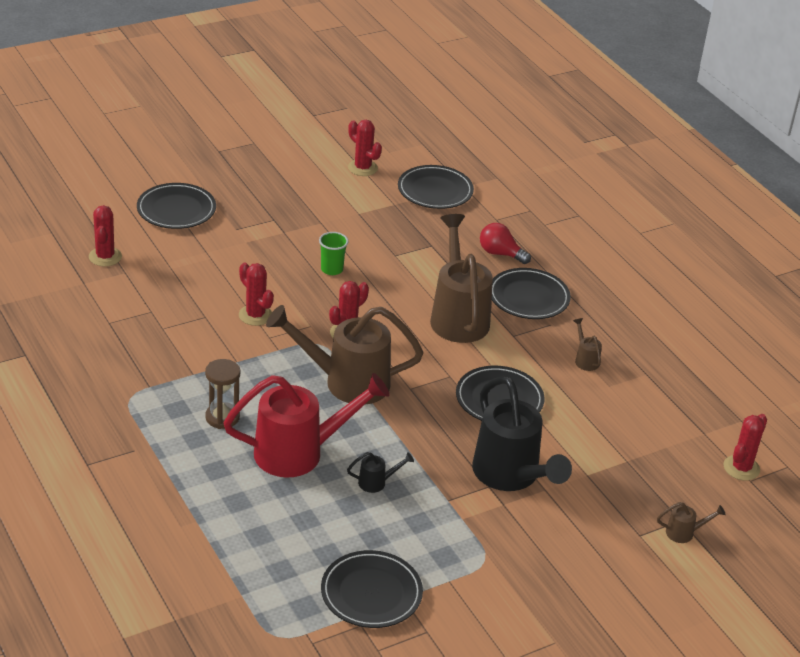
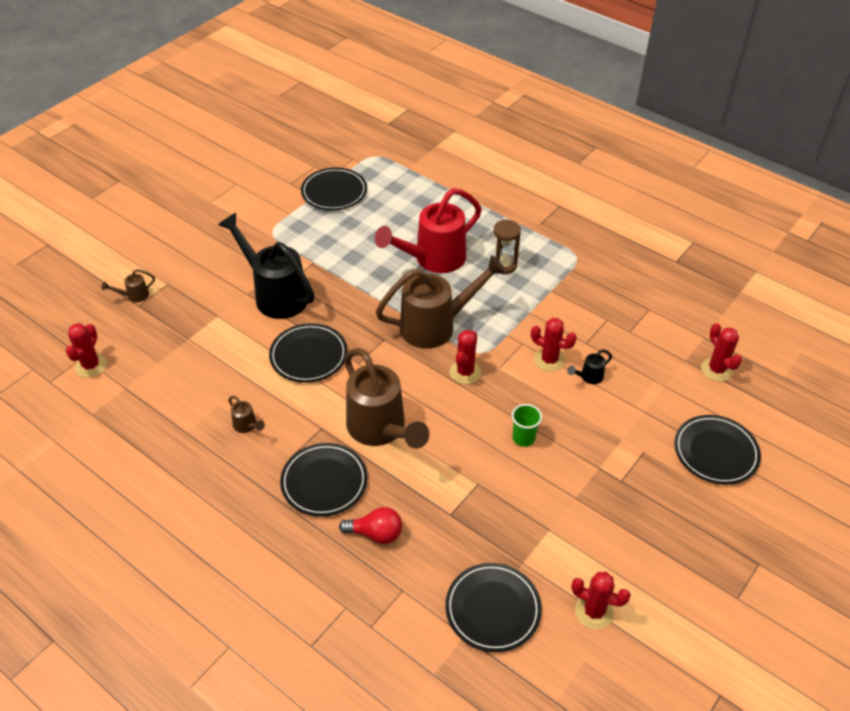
camera: 160 degrees right, 10 degrees up
(376, 482) = (368, 257): black watering can -> black watering can (589, 377)

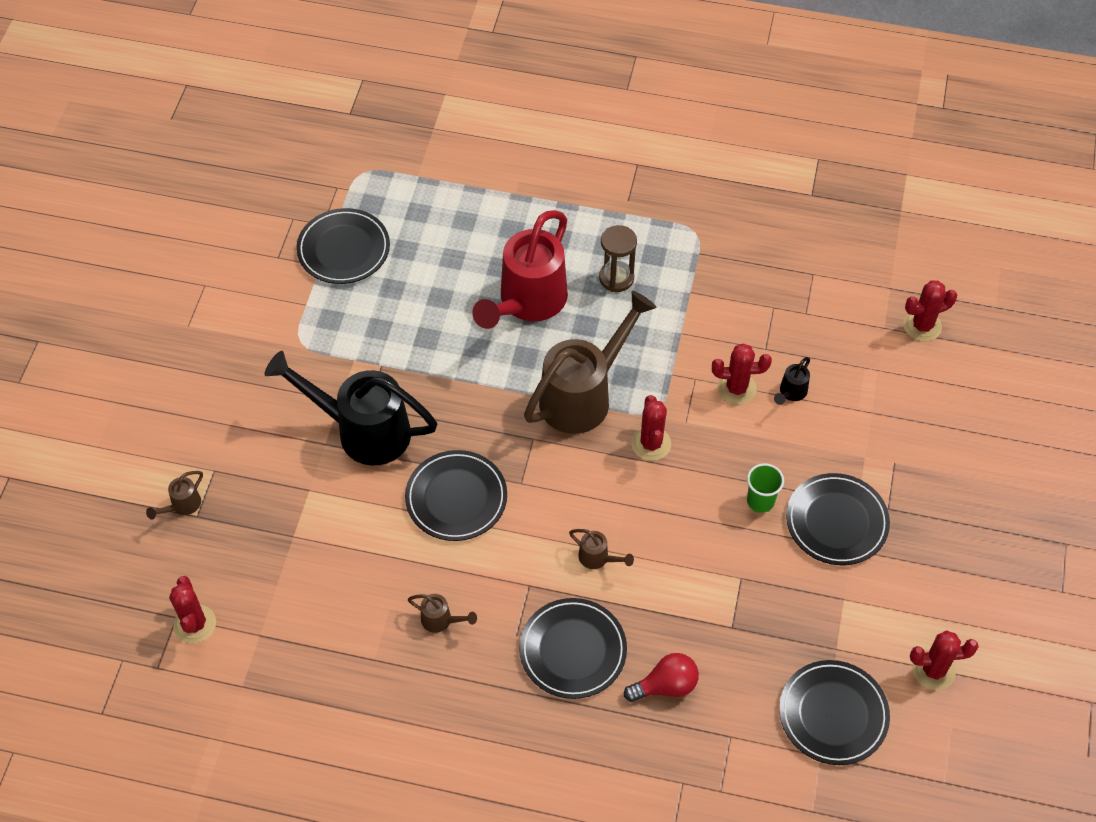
camera: 25 degrees left, 10 degrees up
(381, 429) = (598, 558): brown watering can -> brown watering can, size x0.40
(715, 452) = (967, 431): black plate -> black plate (836, 522)
(716, 369) = (922, 326): red cactus -> red cactus turned 60 degrees counterclockwise

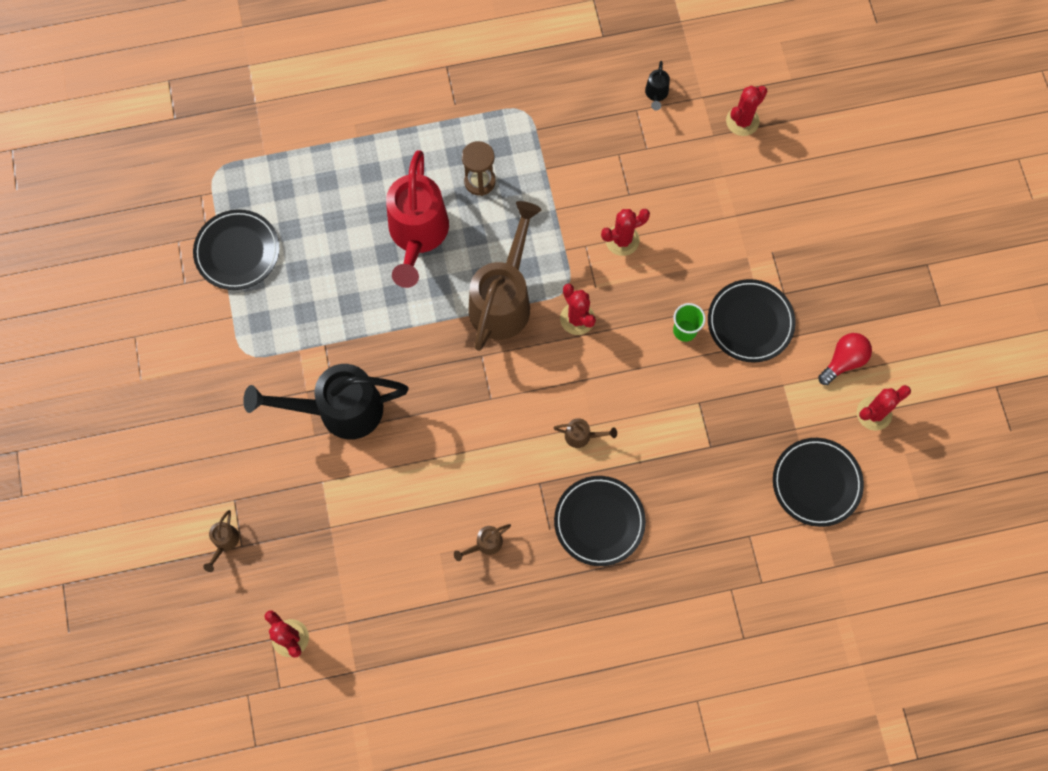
camera: 25 degrees left, 15 degrees up
(441, 620) = (485, 544): brown watering can -> brown watering can turned 150 degrees clockwise
(456, 498) = (445, 435): black plate -> none
(665, 686) = (683, 518): red light bulb -> red light bulb (843, 361)
(791, 393) = (666, 225): black watering can -> black watering can (656, 94)

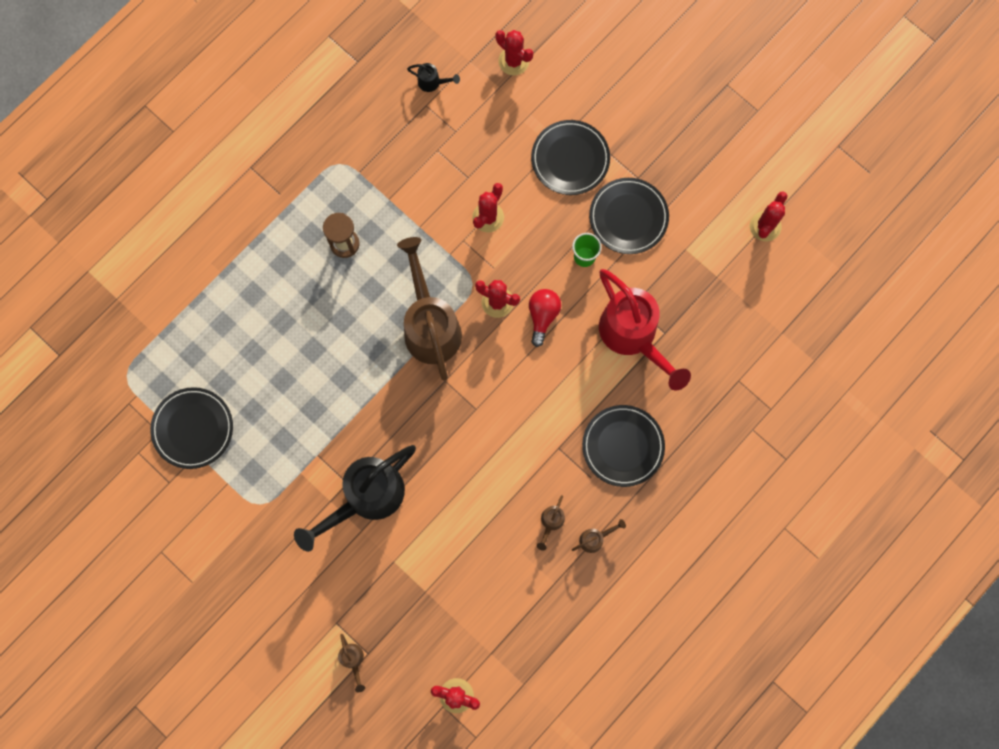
camera: 35 degrees left, 5 degrees up
(417, 235) = (327, 319): red watering can -> red watering can (633, 336)
(582, 436) = (565, 390): brown watering can -> brown watering can (595, 538)
(656, 94) = (432, 82): black watering can -> black watering can turned 45 degrees counterclockwise
(742, 121) = (513, 61): red cactus -> red cactus turned 60 degrees counterclockwise
(816, 483) = (759, 307): black plate -> black plate (570, 159)
(843, 361) = (716, 201): red light bulb -> red light bulb (542, 316)

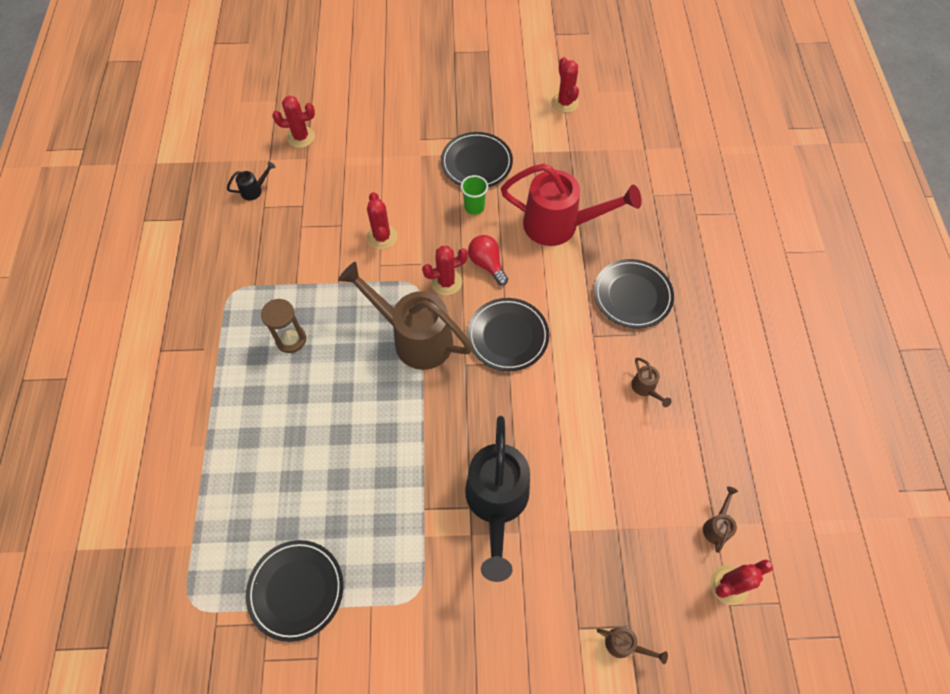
camera: 45 degrees left, 15 degrees down
(570, 159) = (401, 161): black plate -> black plate (508, 336)
(595, 538) = (686, 370): brown watering can -> brown watering can (717, 526)

